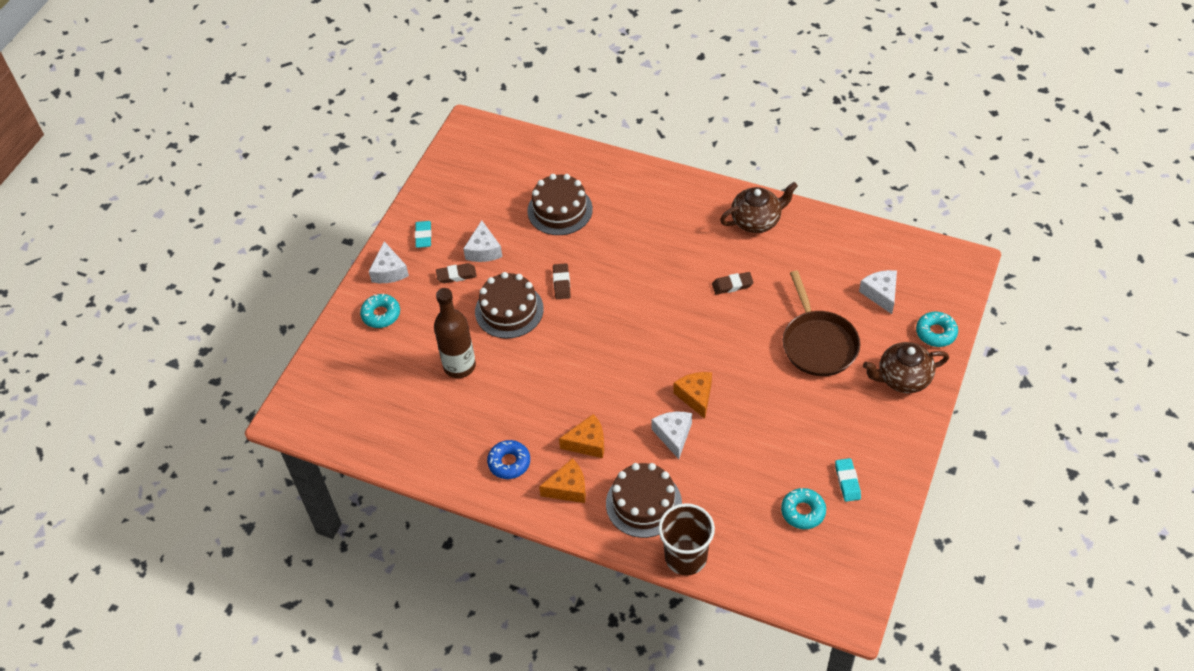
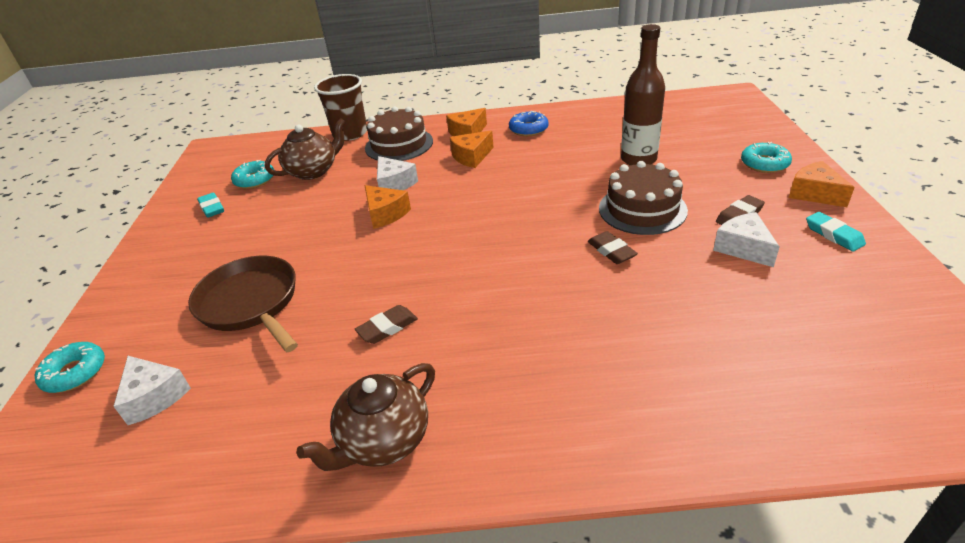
camera: 155 degrees right, 15 degrees down
(389, 271) = (814, 194): white cheese -> orange cheese
(560, 210) = (708, 331): brown cake -> none
(902, 378) = (137, 305): brown teapot -> brown teapot (313, 171)

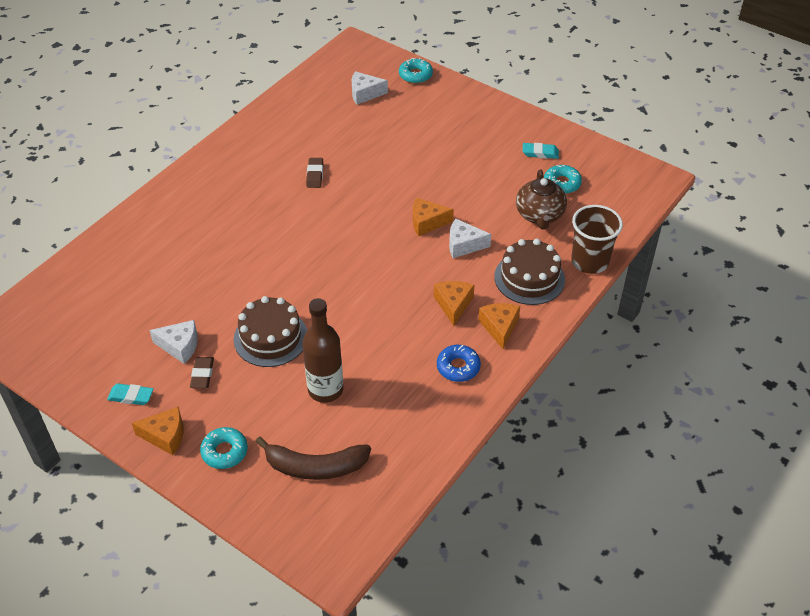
camera: 125 degrees right, 10 degrees up
(251, 303) = (400, 138): brown pan -> none
(383, 440) = (249, 145): brown teapot -> none
(611, 251) = (255, 291): brown eraser -> none
(698, 130) = (315, 466): none -> brown banana

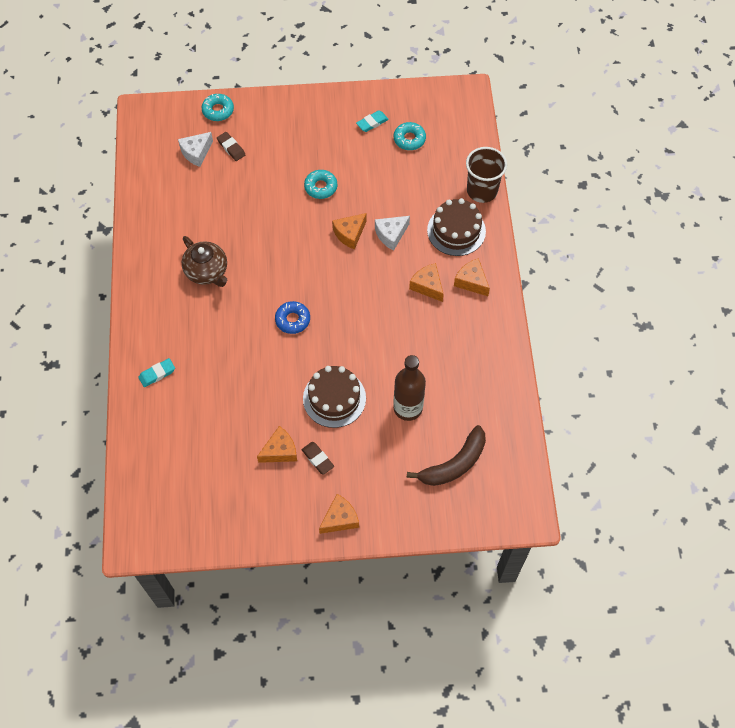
camera: 40 degrees left, 15 degrees up
(131, 396) = (287, 511): turquoise eraser -> turquoise eraser (157, 374)
(180, 346) = (280, 451): white cheese -> orange cheese
(224, 452) = (389, 499): turquoise donut -> turquoise donut (321, 187)
(315, 175) = (232, 249): brown eraser -> brown eraser (231, 148)
(458, 367) = (473, 329): blue donut -> blue donut (292, 320)
(539, 215) = (418, 176): brown teapot -> brown teapot (207, 272)

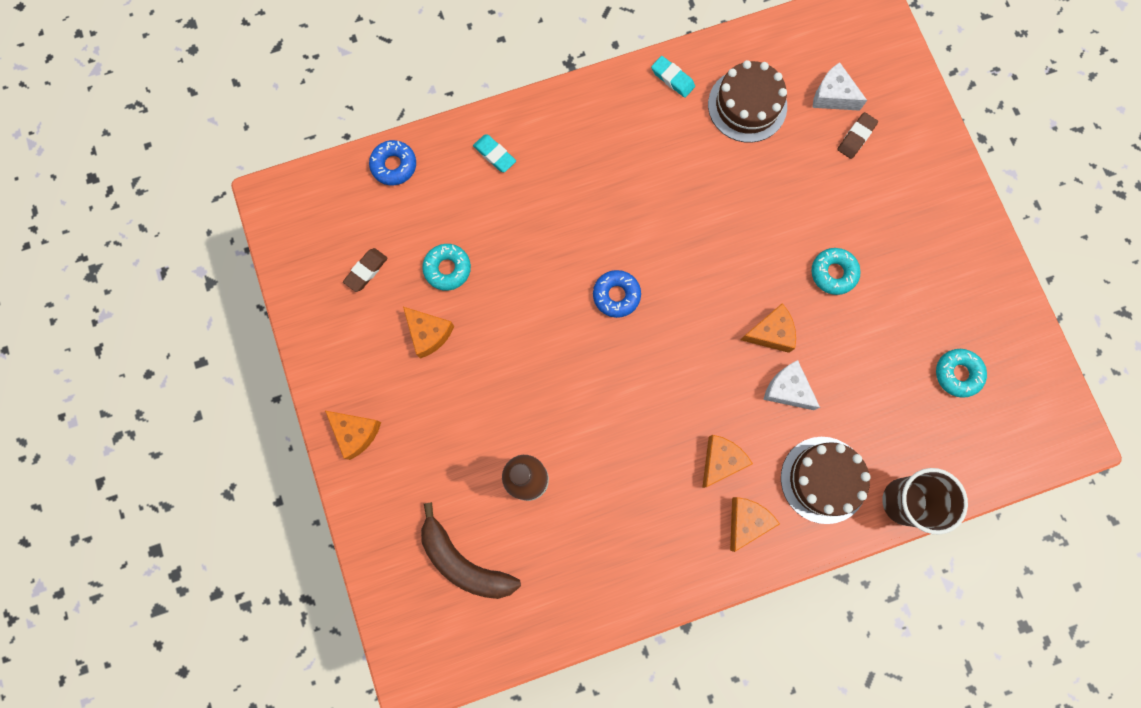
camera: 75 degrees right, 15 degrees up
(138, 446) = (394, 165): none -> blue donut
(207, 272) = (655, 167): brown teapot -> none
(218, 110) = (911, 101): turquoise donut -> turquoise donut (447, 269)
(318, 459) = (429, 383): brown eraser -> brown eraser (366, 271)
(334, 398) = (518, 380): brown cake -> brown cake (747, 105)
(350, 234) = (770, 333): orange cheese -> orange cheese turned 135 degrees clockwise
(372, 123) = (967, 314): turquoise eraser -> turquoise eraser (672, 79)

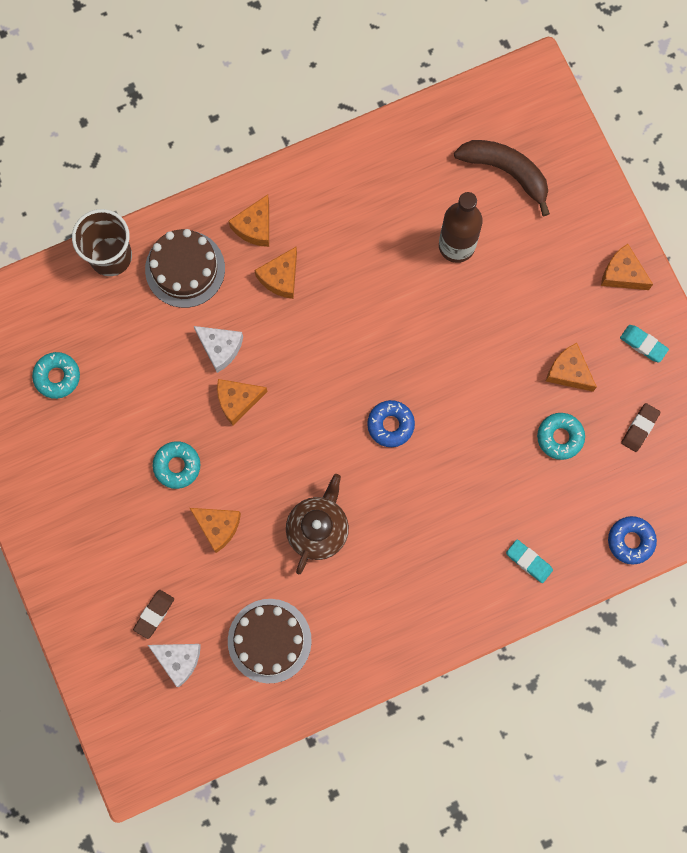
camera: 175 degrees right, 0 degrees up
(672, 79) = (350, 665): turquoise eraser -> turquoise eraser (643, 344)
(695, 201) = (318, 529): none -> brown teapot
(793, 211) = (218, 527): none -> orange cheese

